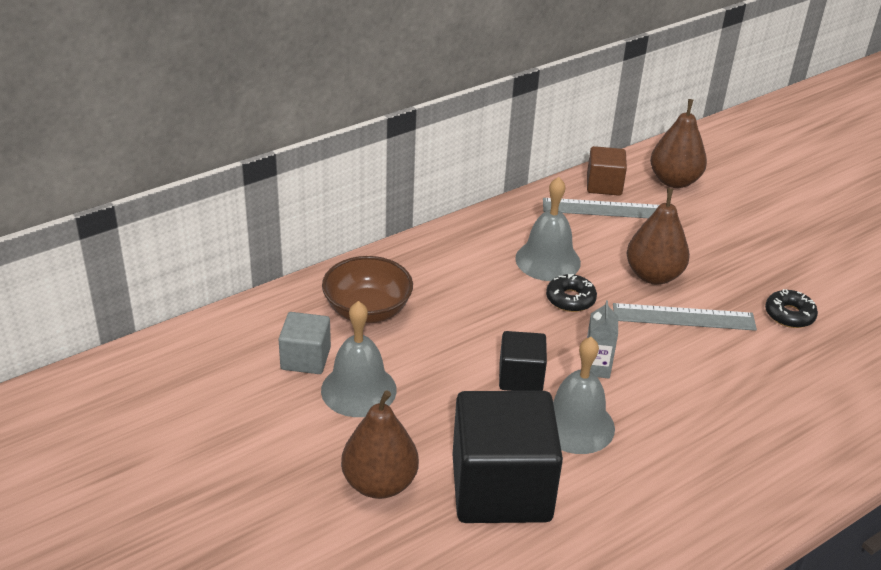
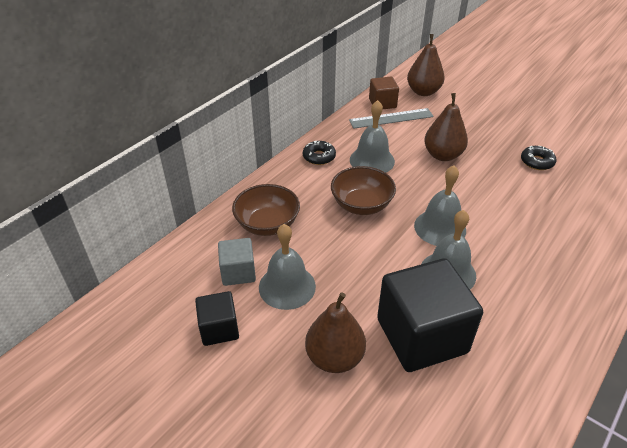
camera: 15 degrees left, 5 degrees up
(503, 315) = (361, 205): none -> brown bowl
(520, 377) = (394, 247): black cube -> black cube (219, 329)
(570, 299) = (399, 183): black donut -> black donut (319, 157)
(596, 368) = (440, 227): grey carton -> grey bell
(683, 317) = (475, 179): grey ruler -> none

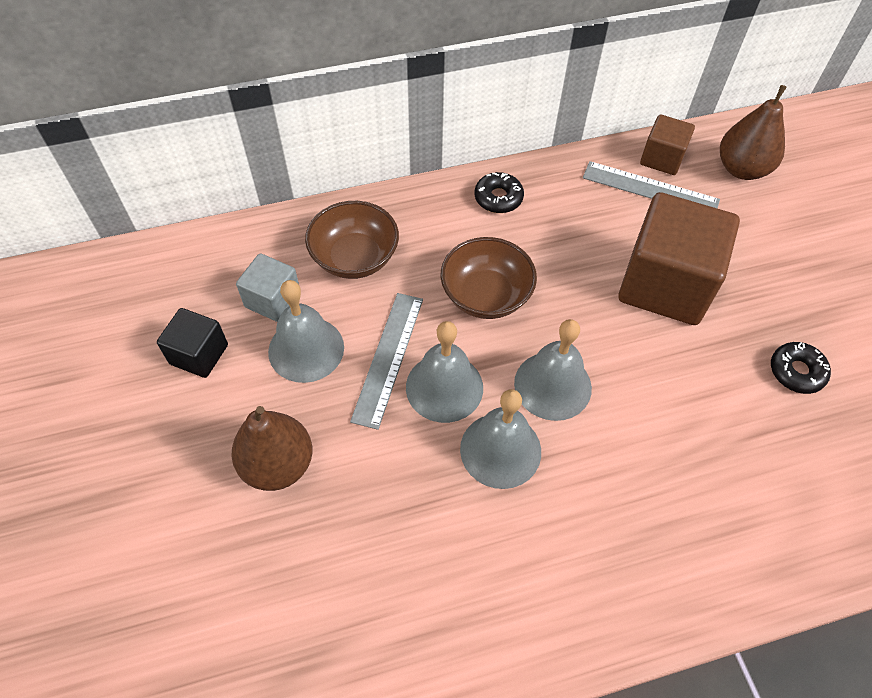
camera: 35 degrees right, 15 degrees up
(340, 264) = (388, 358): none -> grey ruler
(372, 160) = (560, 239): grey bell -> grey bell (444, 387)
(421, 336) = (391, 505): black cube -> none
(443, 155) = (665, 284): brown pear -> brown cube

